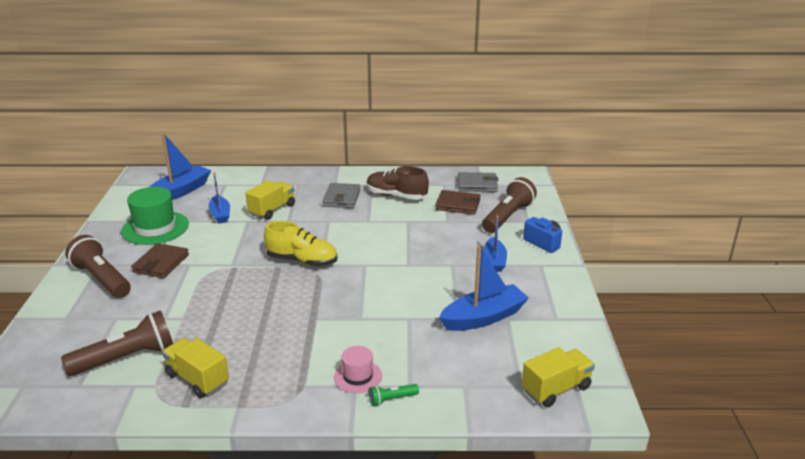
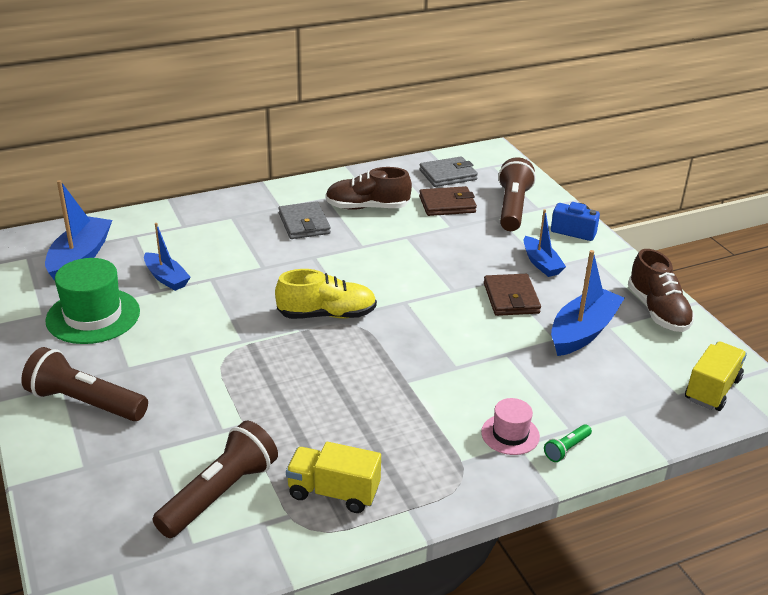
camera: 25 degrees left, 5 degrees up
(161, 263) = (148, 362): brown wallet -> brown wallet (511, 298)
(272, 210) = (229, 257): yellow truck -> none
(562, 317) = (657, 311): none -> brown shoe

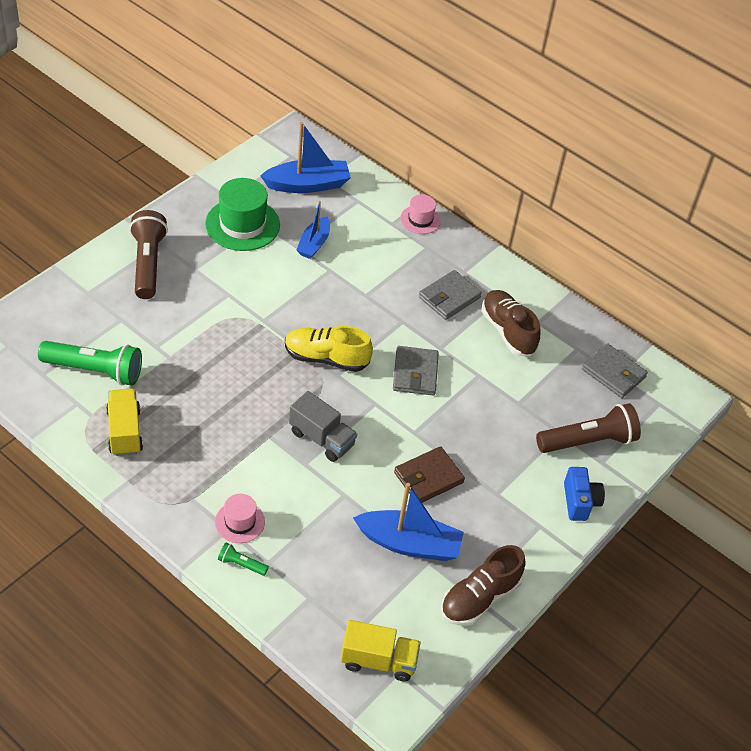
camera: 60 degrees right, 15 degrees up
(194, 210) = (420, 220): none -> pink hat
(219, 494) = (94, 370): brown flashlight -> green flashlight
(327, 315) = (326, 358): yellow shoe -> yellow shoe turned 135 degrees clockwise
(382, 269) = (415, 373): none -> grey wallet
(429, 347) = (322, 438): none -> grey truck
(447, 204) = (556, 388): brown wallet -> none
(541, 263) = (501, 487): blue boat -> none

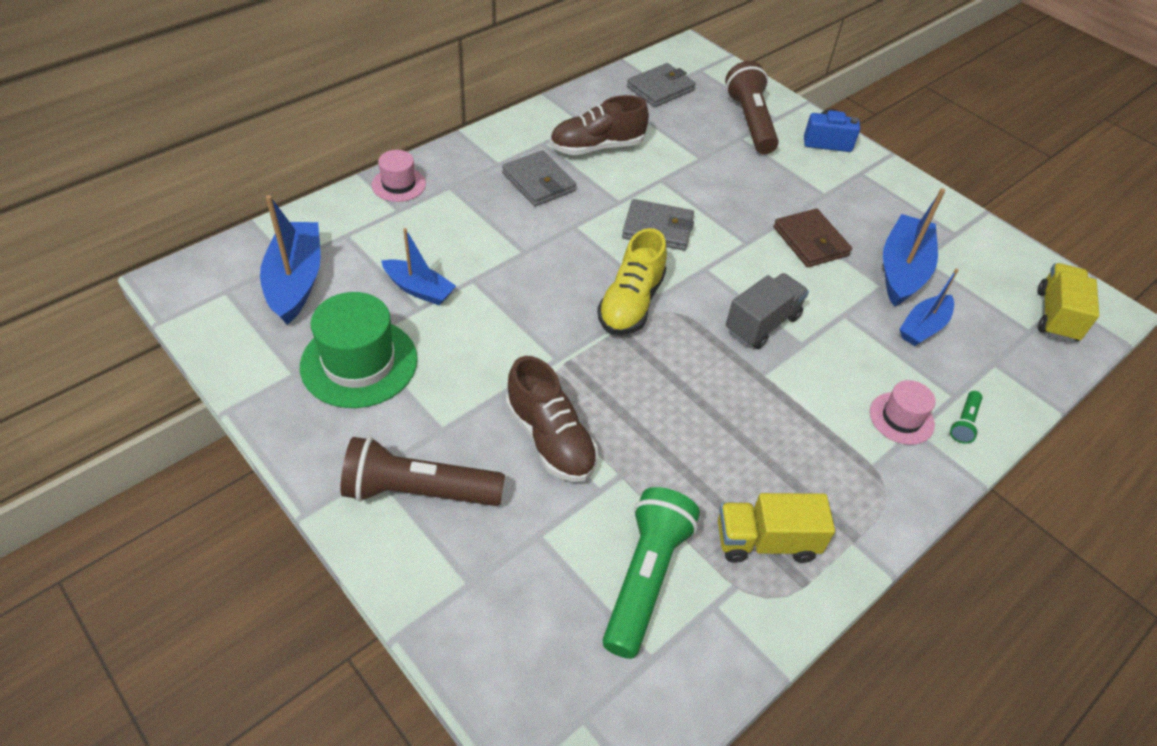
camera: 80 degrees left, 0 degrees up
(341, 550) = (923, 327): none -> blue boat
(479, 598) = (958, 229): brown shoe -> brown shoe (550, 438)

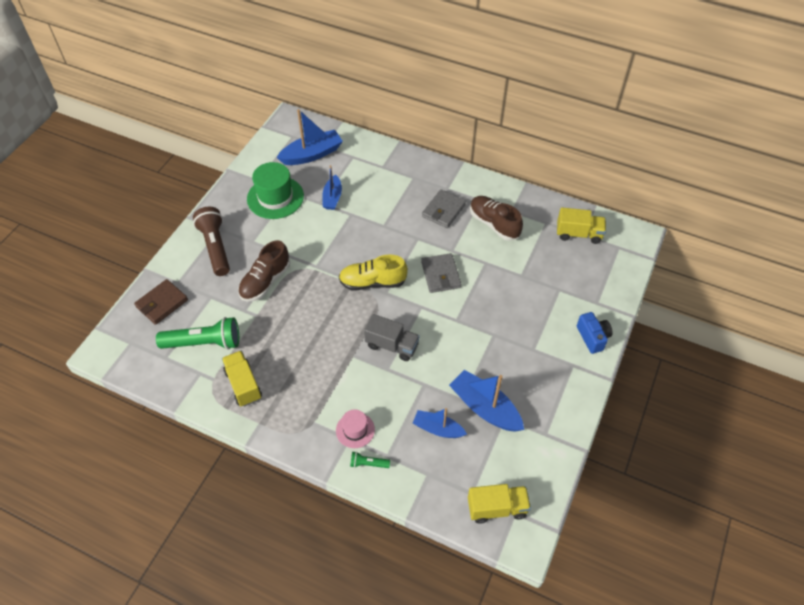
camera: 70 degrees right, 5 degrees up
(399, 184) = (402, 158): pink hat -> none
(660, 89) = (578, 234): grey wallet -> yellow truck
(750, 122) = (580, 290): brown flashlight -> none
(810, 241) = (480, 352): brown wallet -> brown wallet (162, 303)
(902, 270) = (485, 408): blue boat -> blue boat turned 135 degrees counterclockwise

